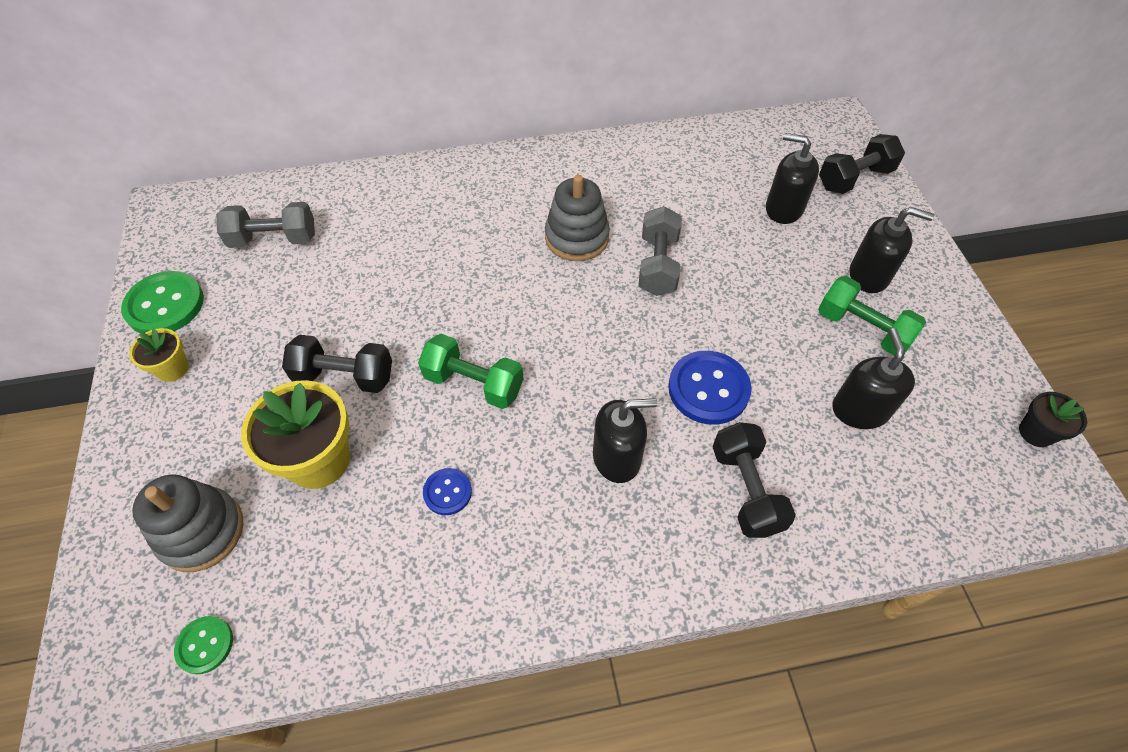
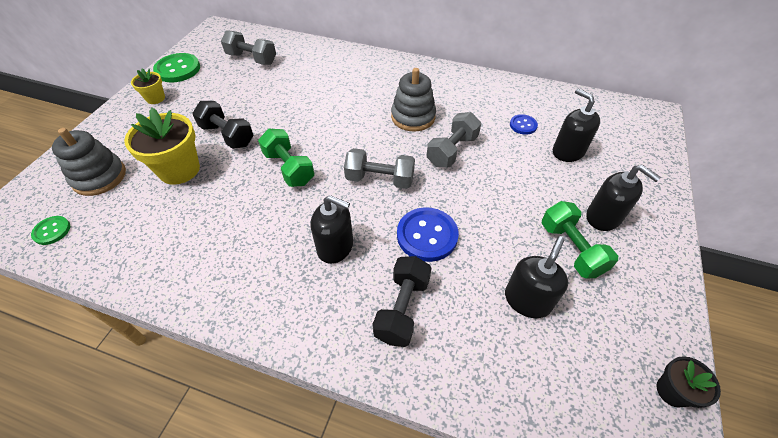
camera: 30 degrees right, 5 degrees down
(447, 492) = (226, 217): blue button -> blue button (523, 125)
(601, 343) = (380, 179): none -> grey dumbbell
(854, 179) = (639, 153): black dumbbell -> none

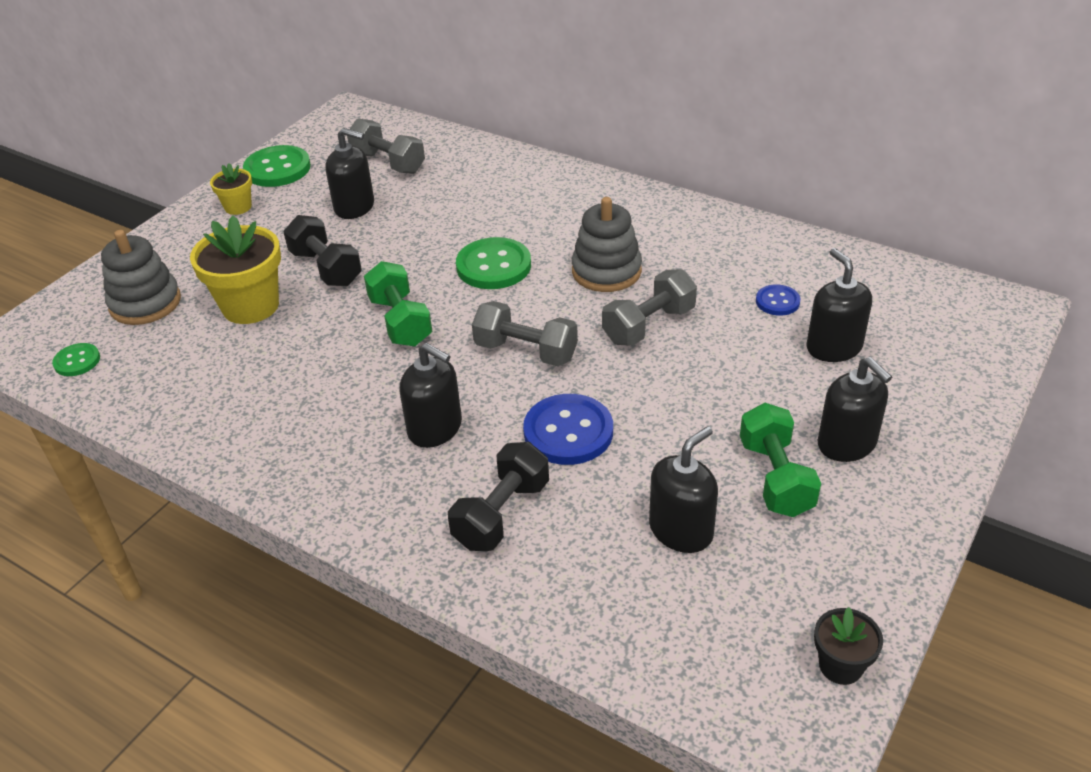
camera: 15 degrees right, 10 degrees down
(237, 90) = (355, 207): none -> black soap dispenser
(340, 121) = (493, 266): none -> green button

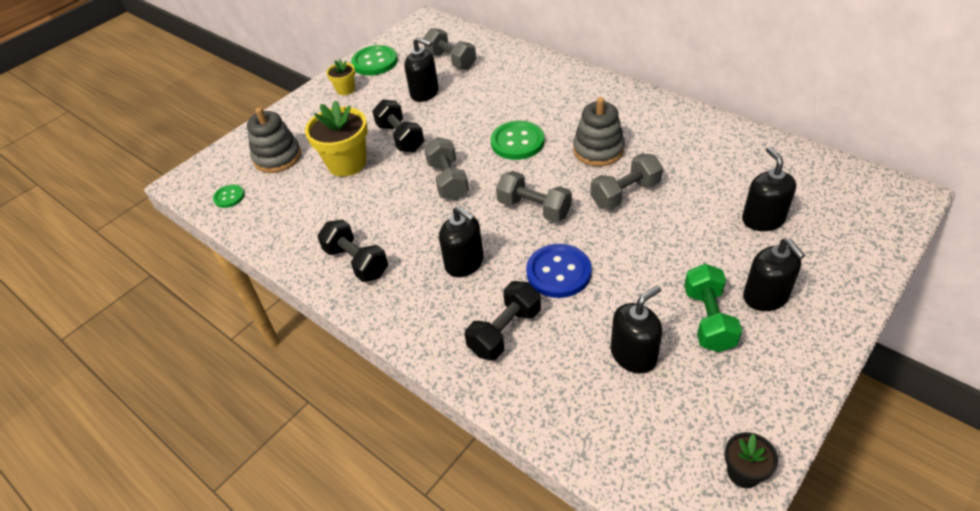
camera: 10 degrees right, 5 degrees up
(278, 437) = (356, 262): none -> black dumbbell
(400, 321) = (448, 180): green dumbbell -> grey dumbbell
(777, 301) = (723, 180): blue button -> none

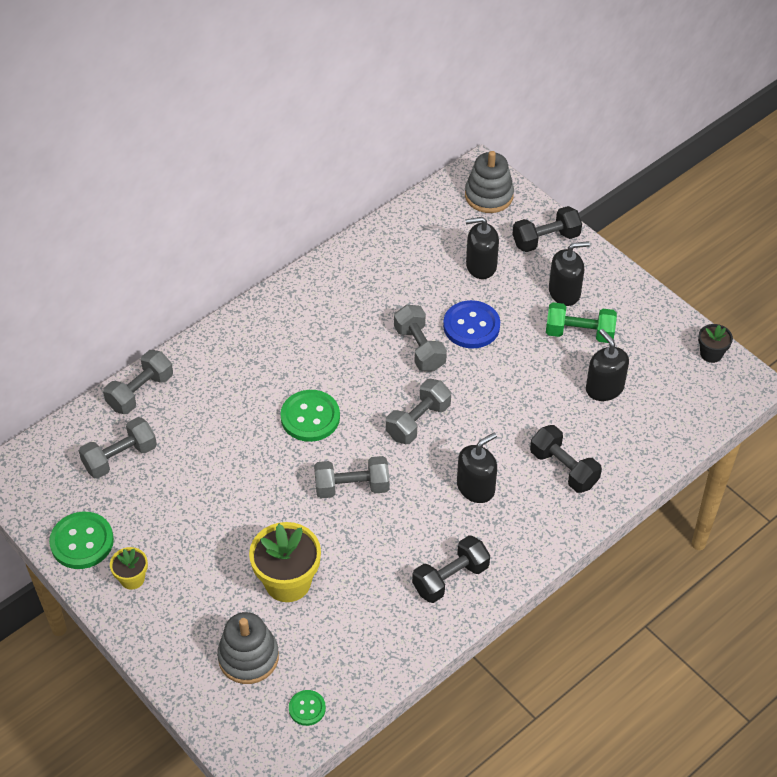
camera: 85 degrees left, 5 degrees up
(400, 138) = (260, 525): black dumbbell -> black dumbbell (545, 240)
(424, 93) = (179, 492): black soap dispenser -> none
(514, 55) = (140, 392): none -> grey dumbbell
(558, 272) = (505, 418): blue button -> blue button (471, 326)
(598, 150) = (348, 354): grey stacking toy -> grey stacking toy (489, 196)

